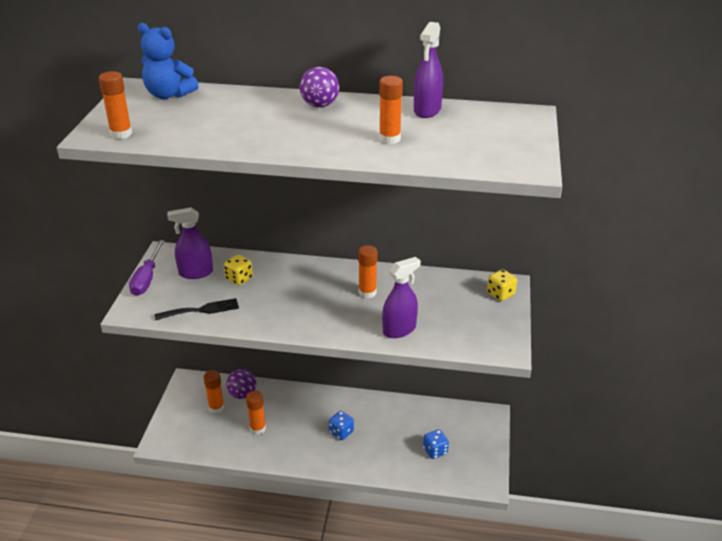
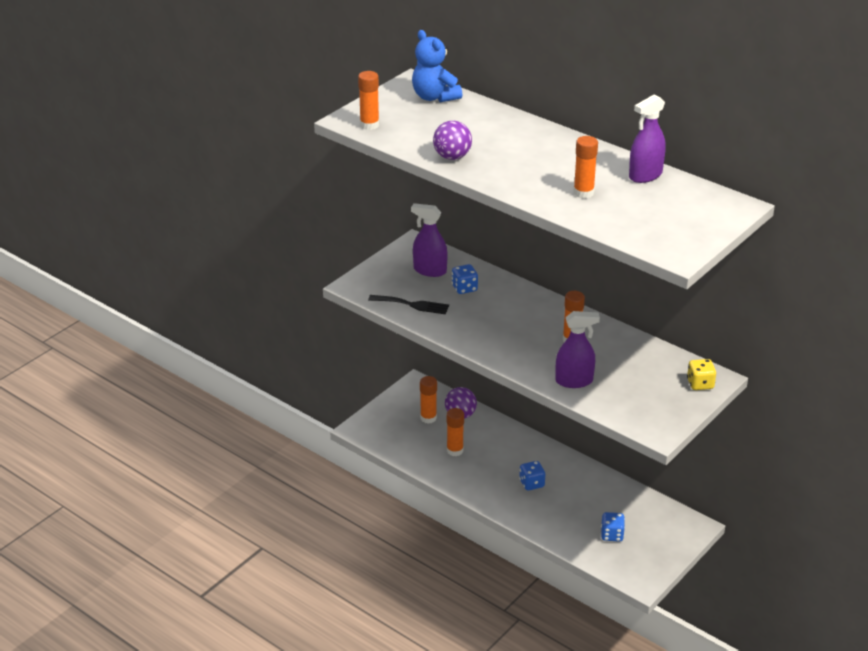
camera: 30 degrees right, 0 degrees up
(147, 278) = (384, 262): purple screwdriver -> none
(239, 278) = (464, 288): yellow dice -> blue dice
(320, 105) = (554, 143): purple ball -> purple ball (452, 157)

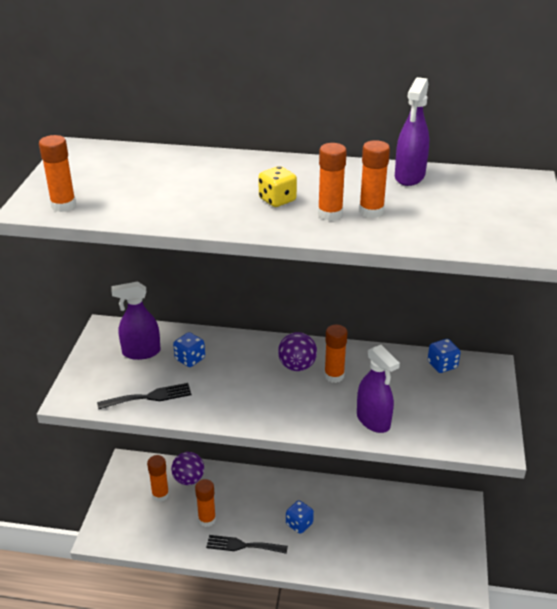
camera: 30 degrees left, 0 degrees up
(434, 97) = (115, 157): blue teddy bear -> none
(452, 157) = (192, 214): purple ball -> purple ball (297, 366)
(471, 480) = (243, 545): none -> black fork
(550, 186) = (330, 214): none -> orange glue stick
(574, 381) = (373, 420): purple spray bottle -> purple spray bottle turned 90 degrees clockwise
(612, 535) = (404, 546): blue dice -> blue dice (442, 365)
(700, 384) = (483, 377): yellow dice -> yellow dice (277, 200)

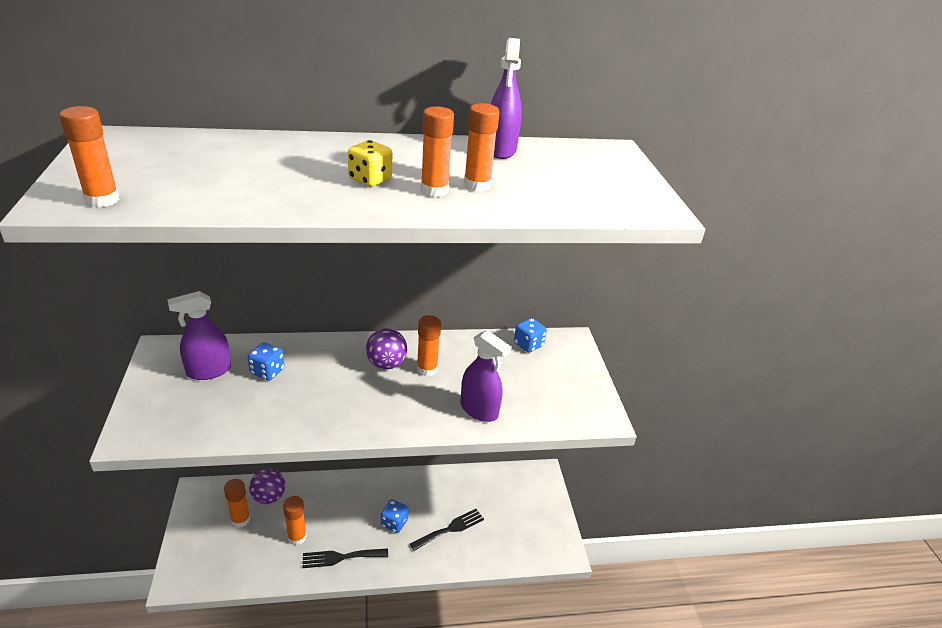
camera: 20 degrees left, 0 degrees up
(149, 397) = (229, 420): black fork -> black fork (450, 529)

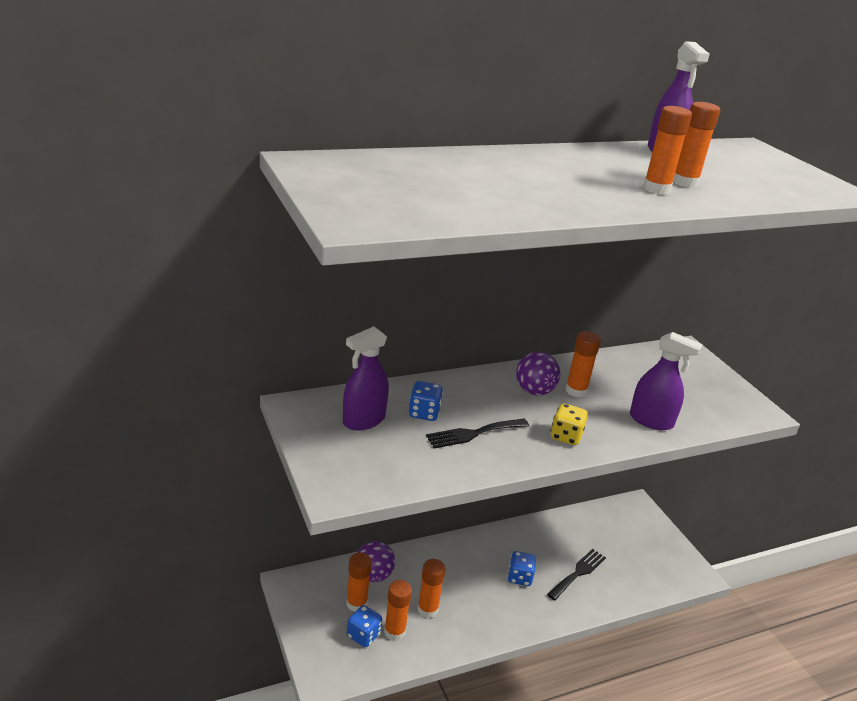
camera: 15 degrees left, 5 degrees down
(102, 200) = (387, 217): orange glue stick -> orange glue stick (394, 632)
(341, 557) = (485, 621): black fork -> black fork (473, 433)
(370, 179) = (592, 184): yellow dice -> yellow dice (566, 436)
(528, 345) = (651, 357): blue dice -> blue dice (363, 635)

